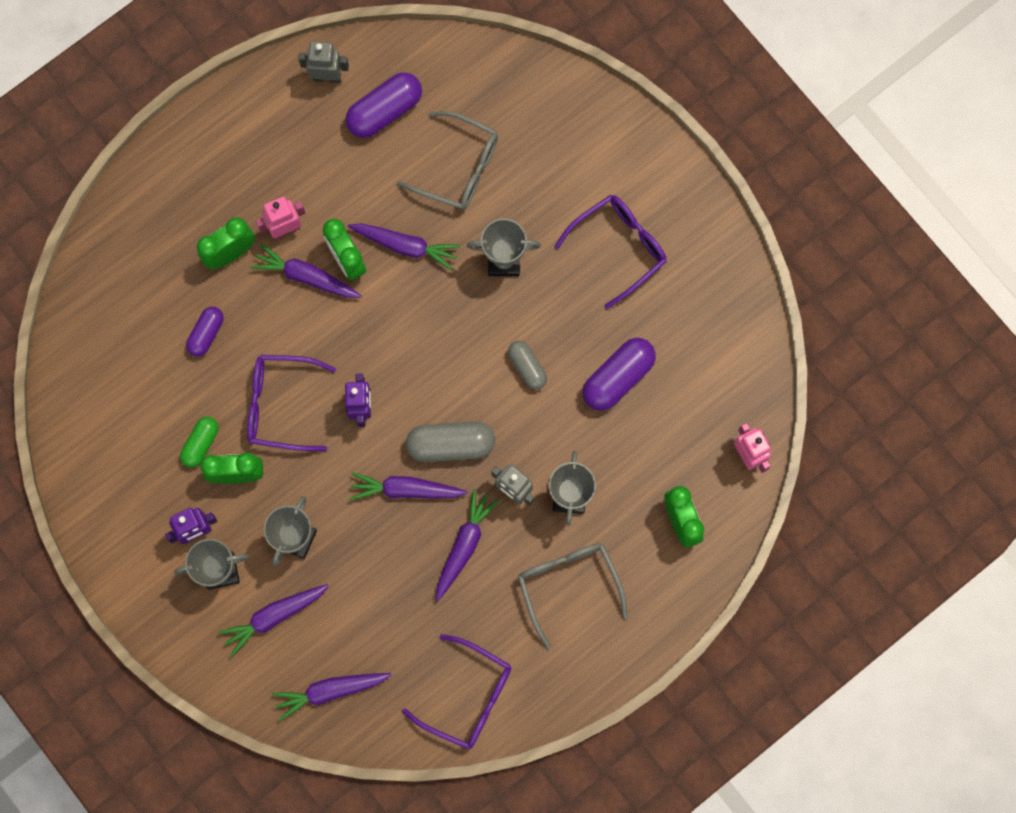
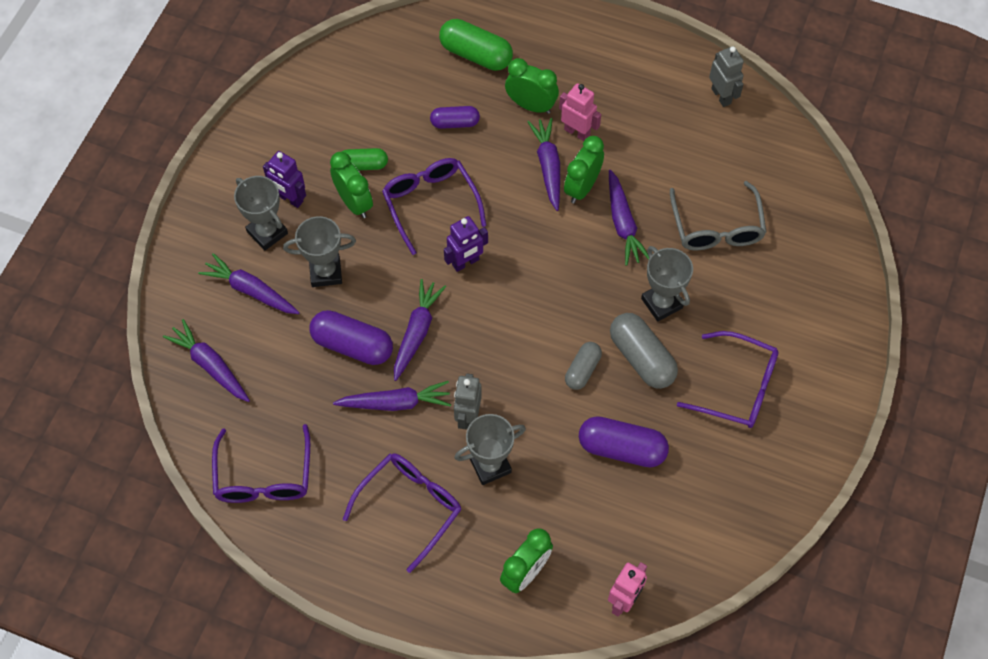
camera: 60 degrees right, 15 degrees down
(141, 271) = (476, 54): none -> green capsule
(385, 111) = (724, 150): purple capsule -> purple capsule (352, 345)
(406, 489) = (417, 332): purple carrot -> purple carrot turned 45 degrees clockwise
(451, 444) = (476, 346): grey capsule -> grey capsule (641, 358)
(568, 585) = (410, 506): grey glasses -> purple glasses

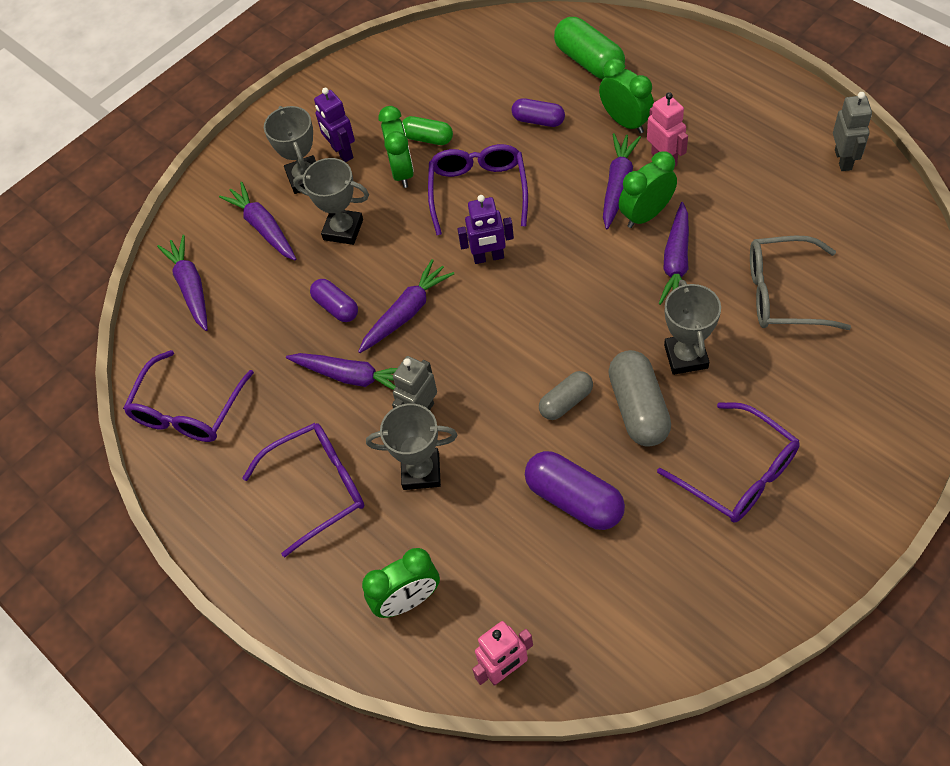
camera: 30 degrees right, 5 degrees down
(352, 345) = (336, 307): purple capsule -> purple capsule, size x0.61
(716, 227) = (783, 294): grey glasses -> grey glasses turned 75 degrees clockwise

